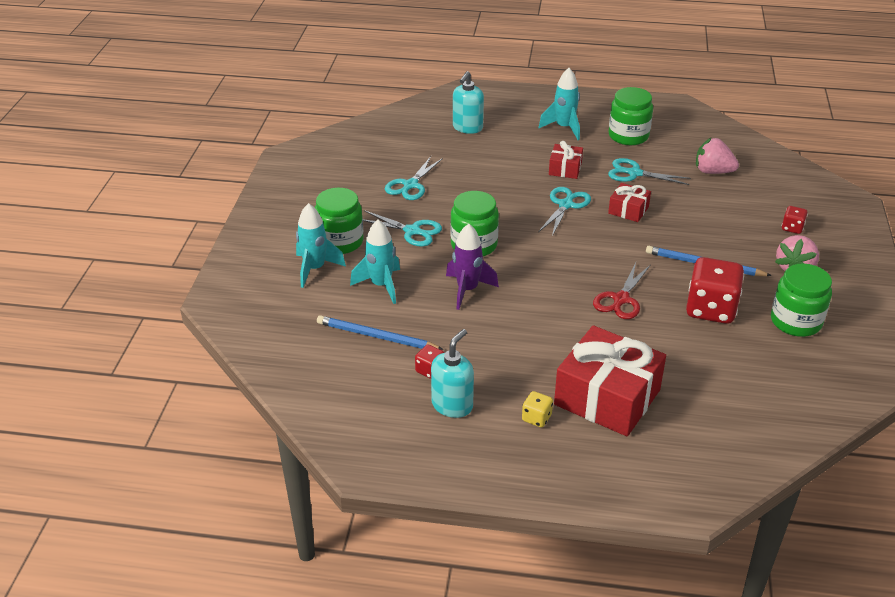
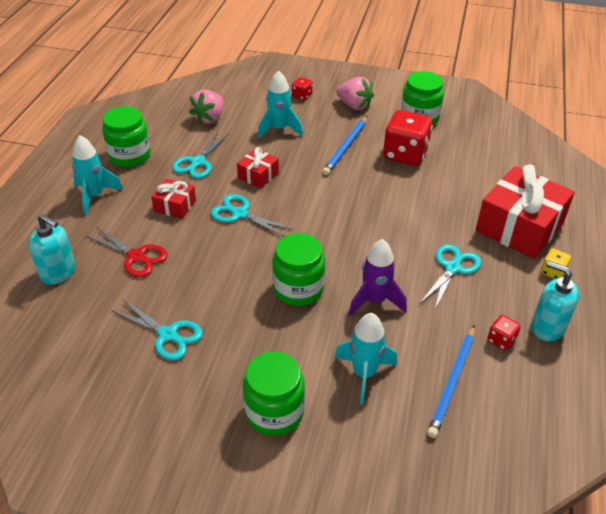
camera: 85 degrees left, 5 degrees up
(315, 269) = (328, 440): turquoise rocket -> turquoise rocket (279, 129)
(413, 231) = (264, 338): turquoise scissors -> turquoise scissors (453, 267)
(621, 300) = (392, 200): red scissors -> red scissors (137, 257)

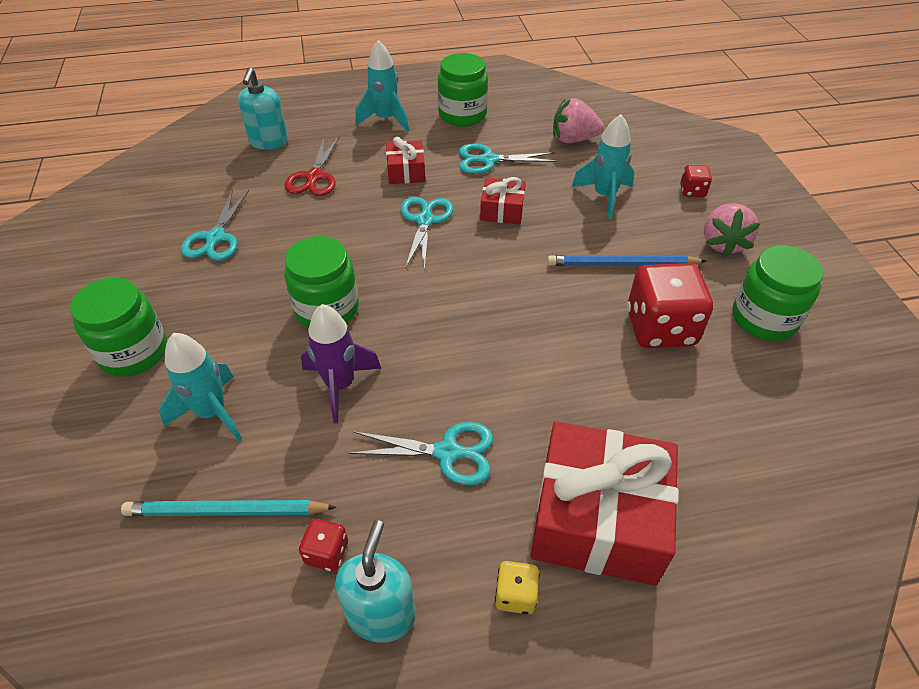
camera: 65 degrees right, 5 degrees up
(452, 382) = (227, 511): blue pencil -> turquoise pencil

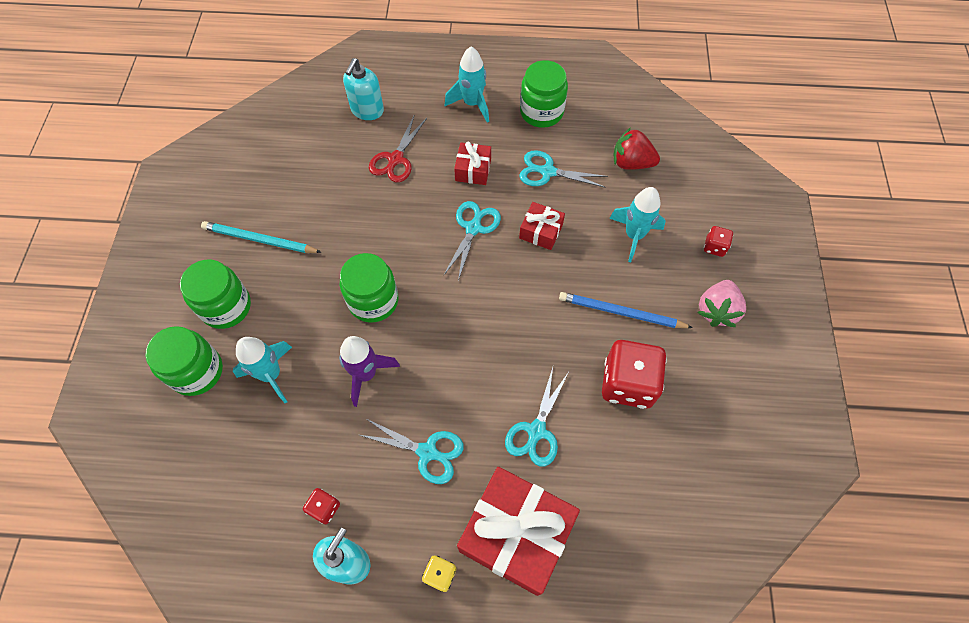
camera: 15 degrees right, 15 degrees up
(215, 238) = (304, 209): turquoise scissors -> turquoise scissors (536, 432)
(227, 511) = (266, 458): turquoise pencil -> turquoise pencil (260, 240)
(573, 139) = (631, 163): pink strawberry -> red strawberry
(764, 318) = (717, 395): green jar -> green jar (197, 371)

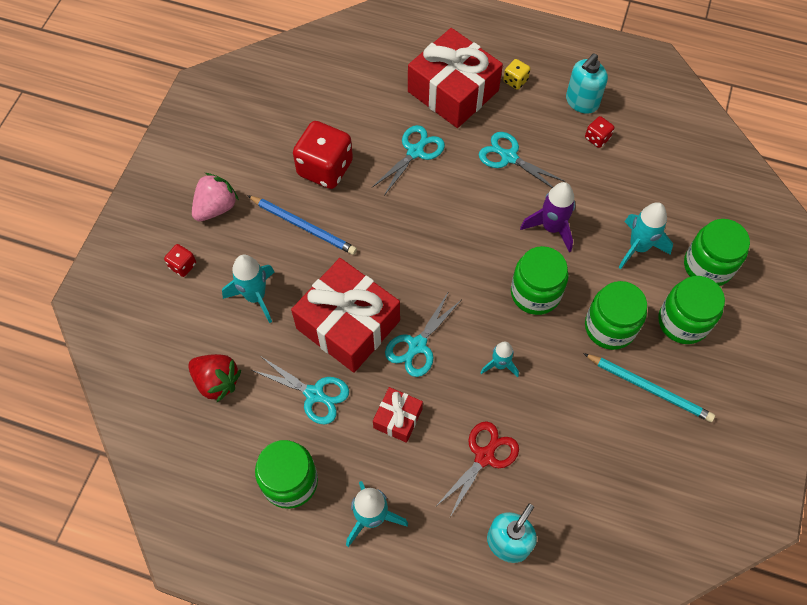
camera: 165 degrees left, 0 degrees up
(298, 285) = (610, 327): none -> green jar
(396, 229) = (500, 365): none -> turquoise rocket
(541, 231) = (348, 324): red gift -> red gift, size x2.06

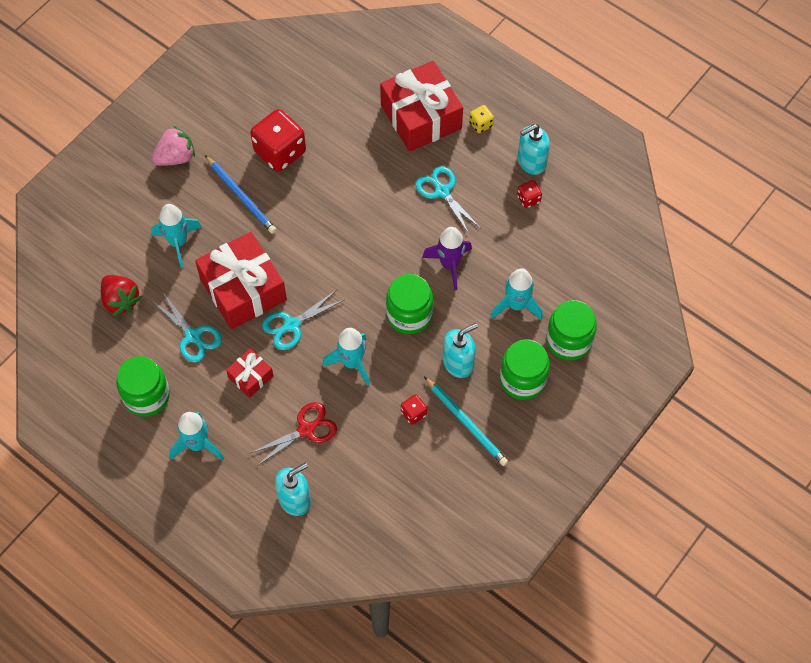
camera: 20 degrees right, 0 degrees up
(183, 265) = (130, 198): red dice -> red dice (413, 413)
(415, 151) = (363, 161): turquoise scissors -> none
(500, 365) = (352, 363): turquoise rocket -> turquoise rocket, size x1.59
(610, 327) = (458, 363): green jar -> turquoise soap dispenser

